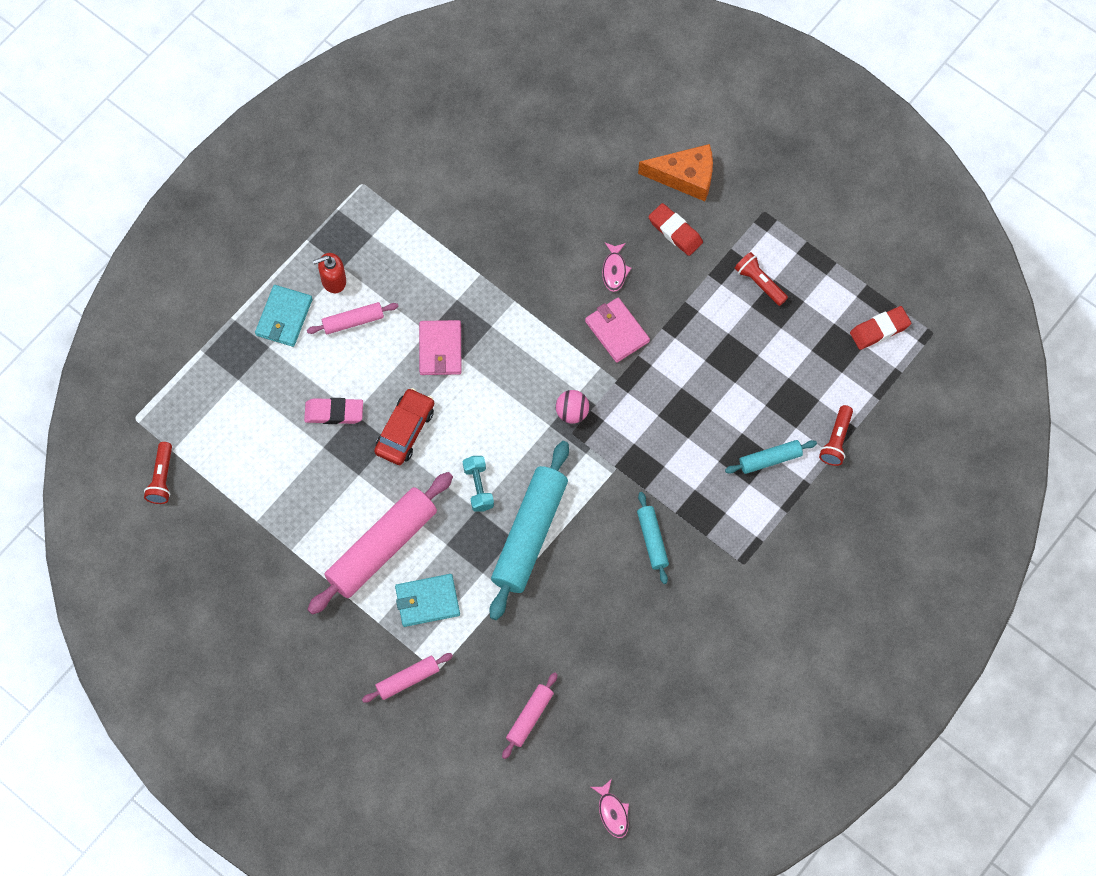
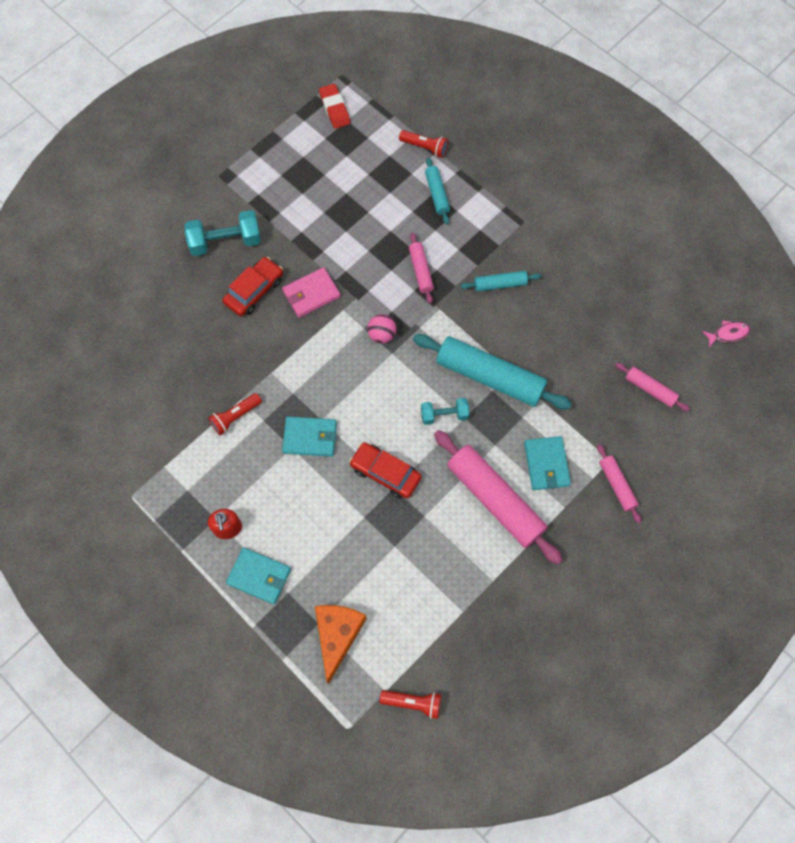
camera: 85 degrees left, 0 degrees up
(334, 413) = (361, 535): pink eraser -> none
(353, 321) = (272, 512): pink rolling pin -> pink rolling pin (420, 271)
(440, 349) = (310, 437): pink wallet -> turquoise wallet
(614, 270) = (254, 291): pink fish -> red car
(675, 231) = (225, 242): red eraser -> turquoise dumbbell
(685, 177) = (176, 229): orange cheese -> orange cheese (337, 635)
(759, 282) = (282, 185): red flashlight -> red flashlight (235, 417)

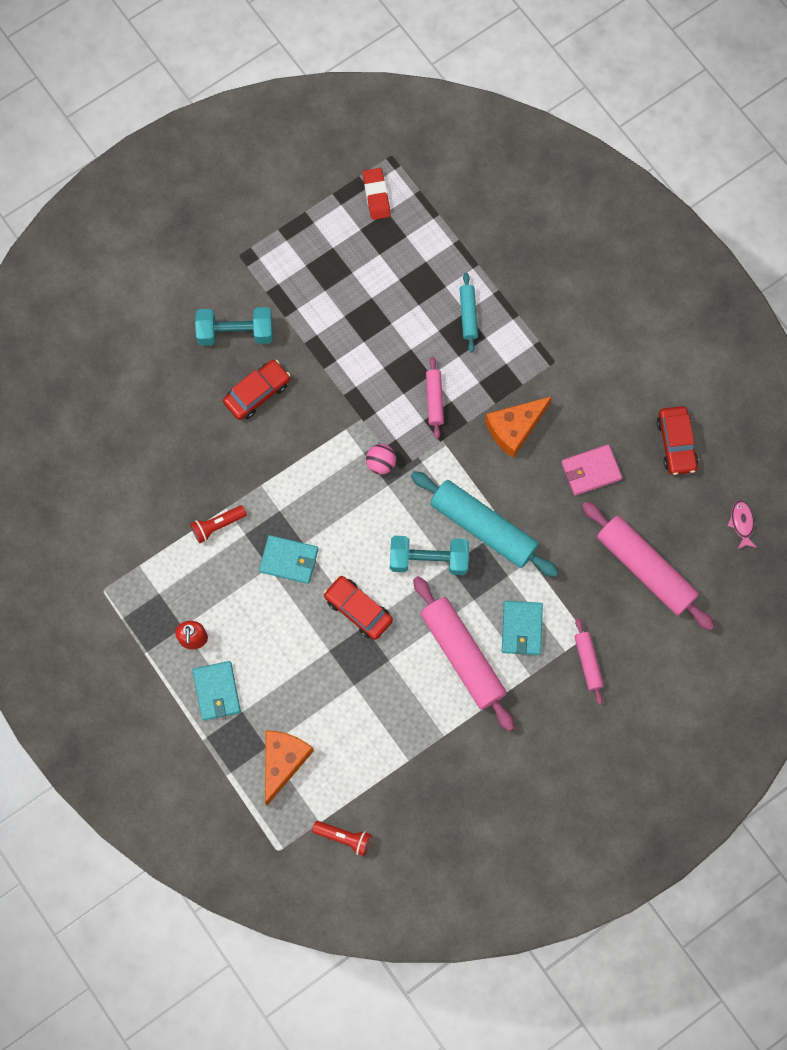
camera: 10 degrees right, 5 degrees up
(259, 576) = (217, 691): turquoise wallet -> turquoise wallet turned 45 degrees clockwise
(311, 294) = (315, 406): pink wallet -> pink wallet (591, 471)
(425, 147) = (466, 258): red flashlight -> none
(444, 415) = (428, 560): turquoise dumbbell -> turquoise dumbbell, size x1.63
(500, 284) = (514, 428): turquoise rolling pin -> orange cheese
(650, 274) = (676, 443): none -> red car
(650, 389) = (645, 569): pink rolling pin -> pink rolling pin, size x2.01
(728, 334) = (741, 523): pink fish -> pink fish turned 90 degrees counterclockwise

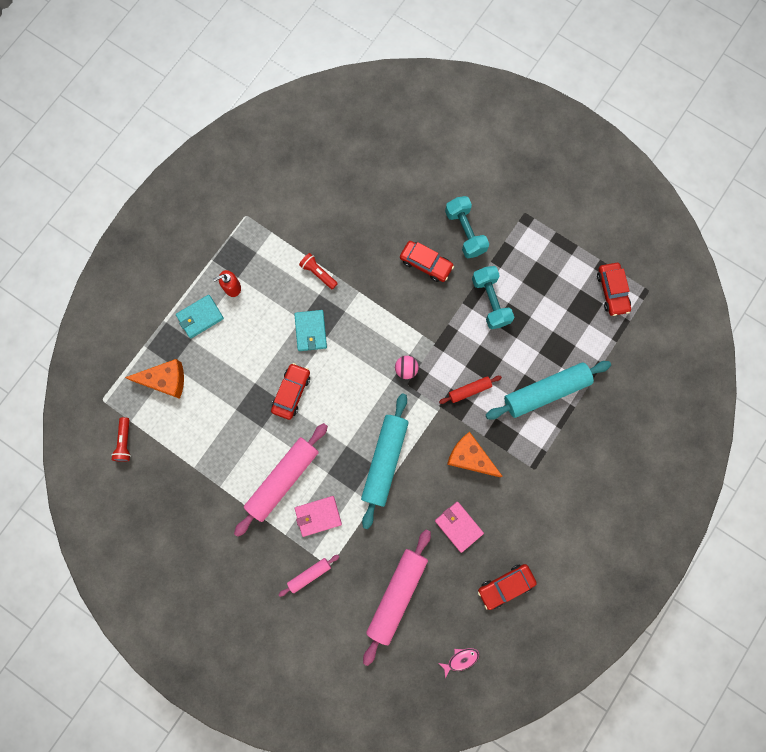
camera: 70 degrees right, 5 degrees up
(376, 195) = (612, 291): red eraser -> red car
(428, 560) = (346, 429): turquoise dumbbell -> turquoise dumbbell (490, 301)
(434, 400) = (469, 390): pink rolling pin -> red rolling pin
(468, 315) = (545, 391): turquoise rolling pin -> turquoise rolling pin, size x2.01
(522, 629) = (318, 516): turquoise wallet -> pink wallet

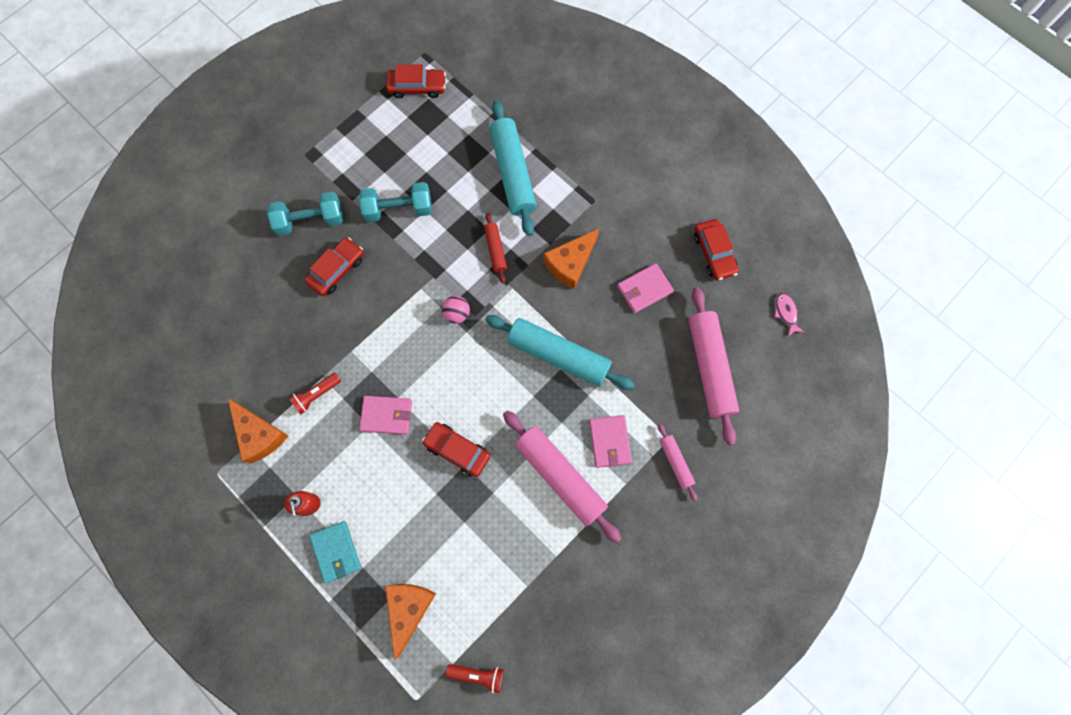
camera: 80 degrees left, 5 degrees down
(280, 238) = (259, 435): none -> orange cheese
(311, 331) = (386, 415): turquoise wallet -> pink wallet
(397, 594) = (710, 368): pink rolling pin -> pink rolling pin turned 45 degrees clockwise

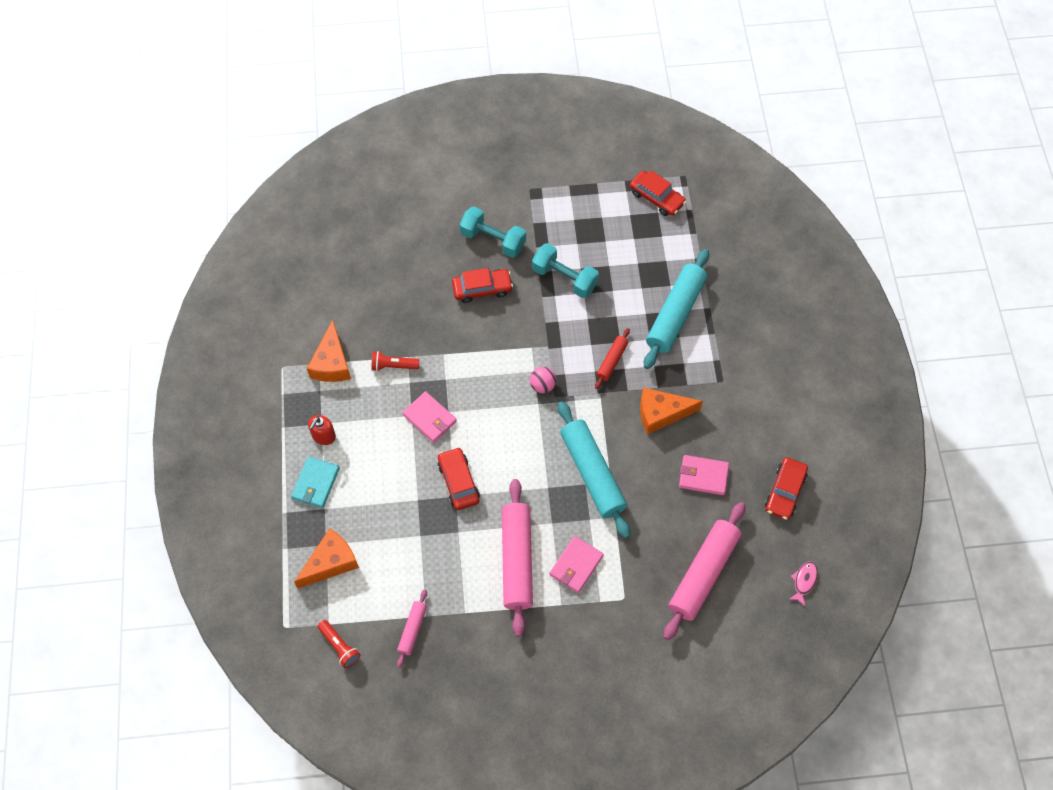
camera: 40 degrees right, 10 degrees down
(675, 462) = (613, 620): pink rolling pin -> pink rolling pin (412, 629)

